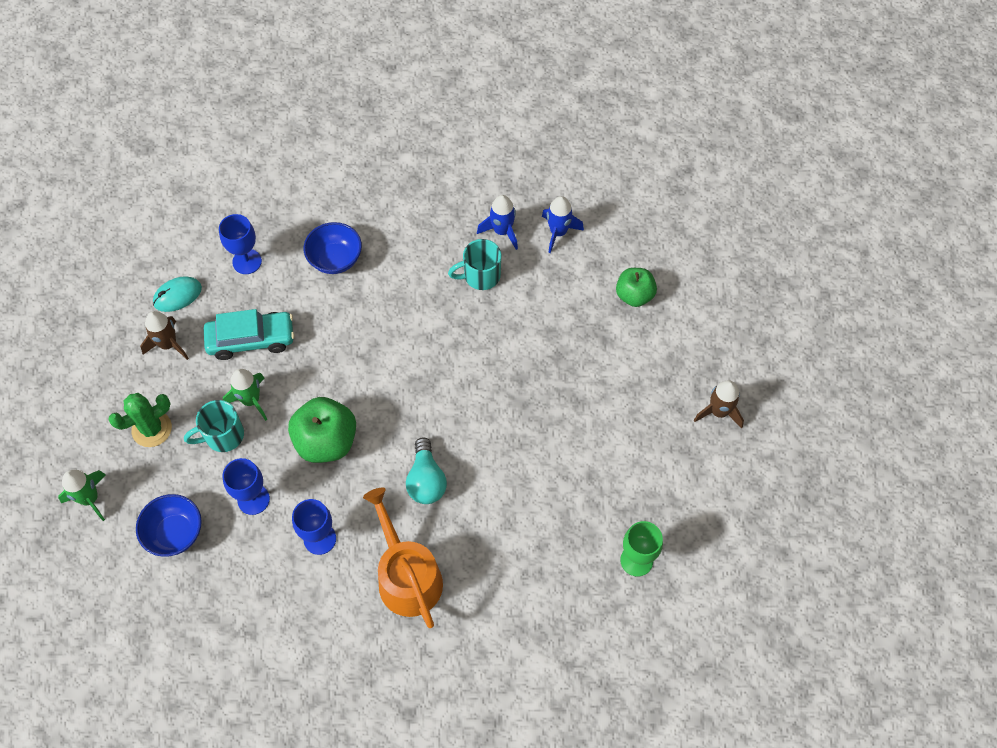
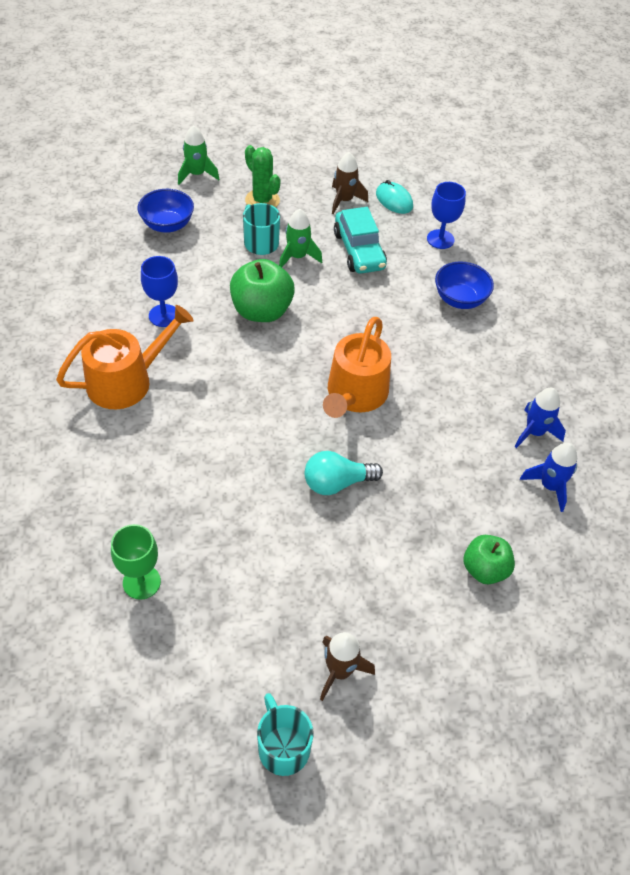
camera: 80 degrees right, 10 degrees down
(253, 499) = (200, 268): blue goblet -> none
(426, 480) = (227, 388): turquoise light bulb -> turquoise light bulb (337, 483)
(446, 367) = (355, 394): none -> orange watering can
(480, 276) = (472, 416): turquoise mug -> turquoise mug (283, 747)

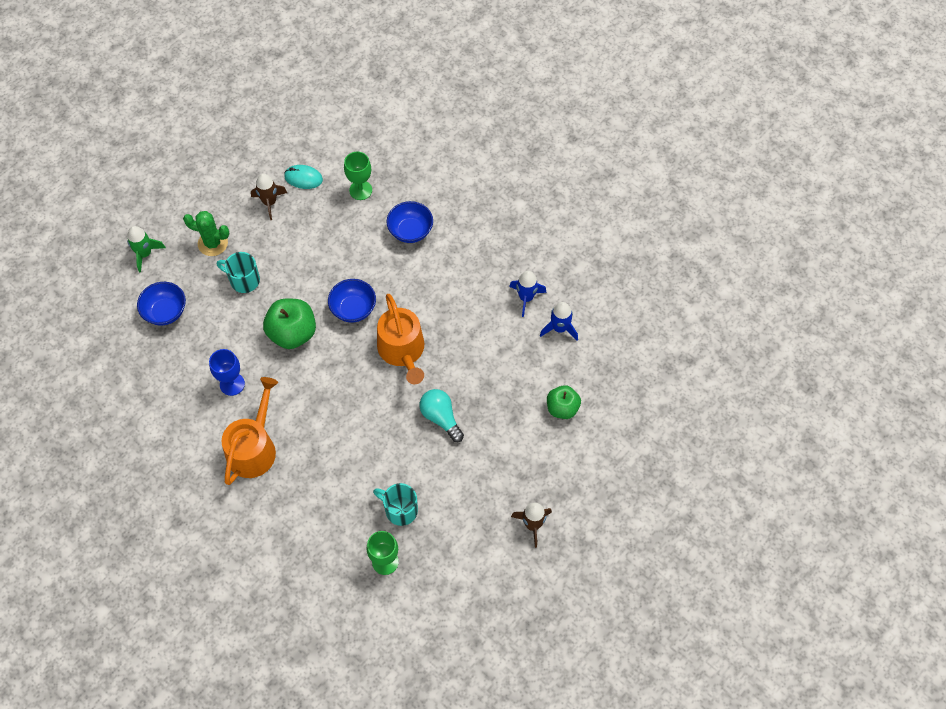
camera: 35 degrees left, 10 degrees up
(283, 747) = (537, 586): turquoise mug -> turquoise mug (400, 510)
(297, 257) = (278, 273): green rocket -> none
(337, 483) = (441, 418): turquoise light bulb -> turquoise light bulb turned 105 degrees clockwise
(340, 328) = (353, 309): none -> blue bowl
(359, 250) = (315, 238): turquoise car -> none
(440, 239) = (360, 190): blue goblet -> green goblet

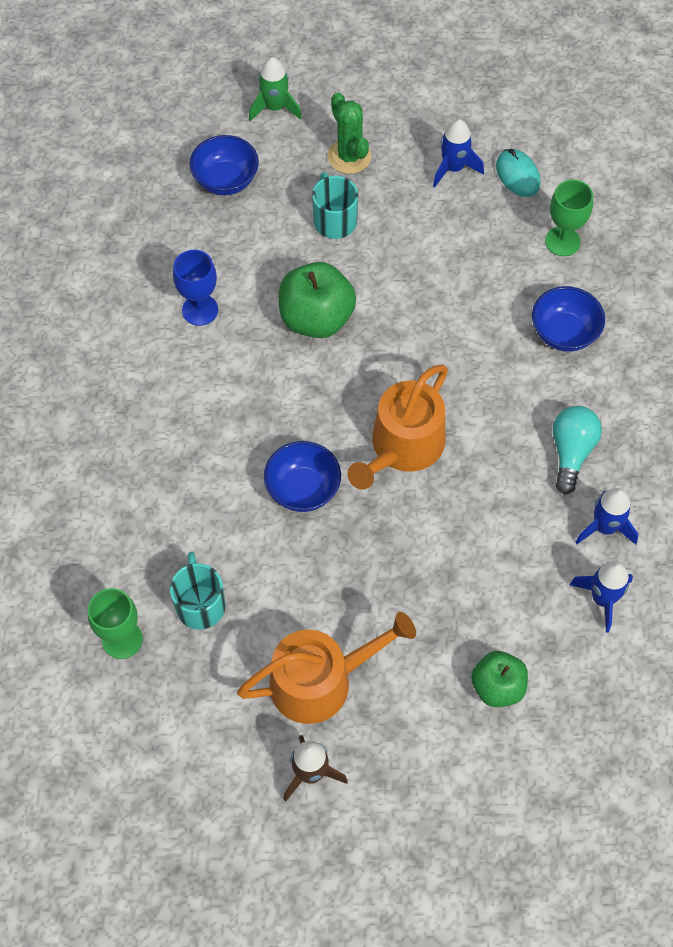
camera: 50 degrees right, 0 degrees up
(254, 448) = (143, 392): orange watering can -> orange watering can (320, 681)
(270, 202) = (453, 168): brown rocket -> blue rocket
(353, 309) = (405, 354): blue bowl -> blue bowl (303, 489)
(441, 418) = (356, 556): turquoise light bulb -> turquoise light bulb (571, 452)

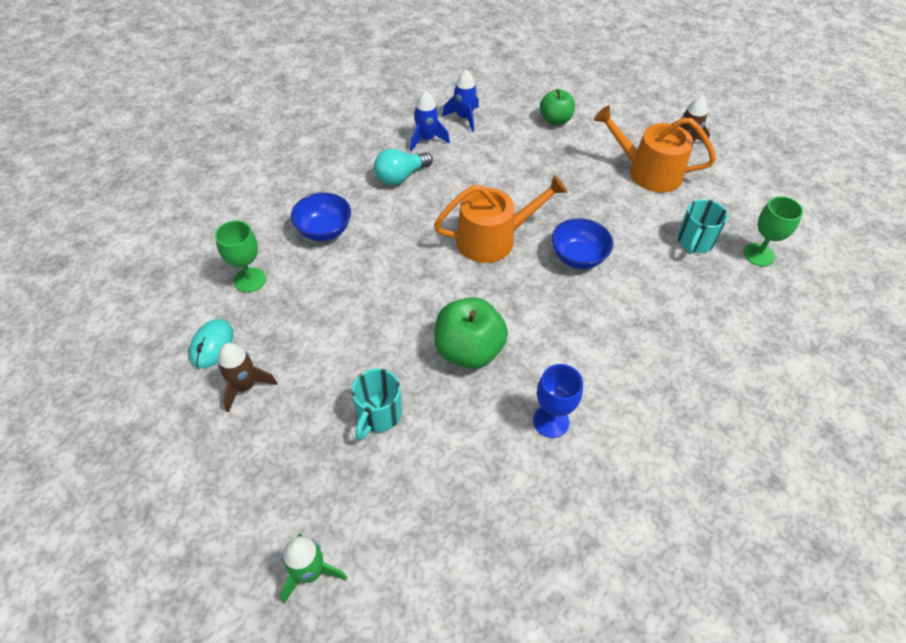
camera: 140 degrees left, 10 degrees down
(226, 180) = (428, 527): blue bowl -> none
(349, 156) = (306, 462): green cactus -> none
(453, 168) = (245, 386): blue rocket -> brown rocket

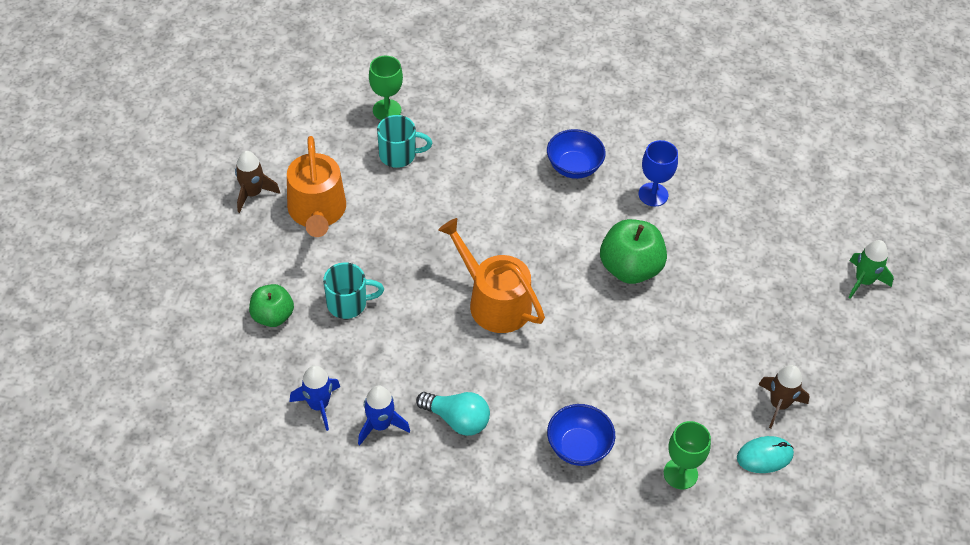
camera: 120 degrees left, 0 degrees up
(378, 415) = (730, 300): turquoise mug -> turquoise mug (348, 303)
(578, 257) = (474, 230): blue bowl -> blue bowl (574, 167)

